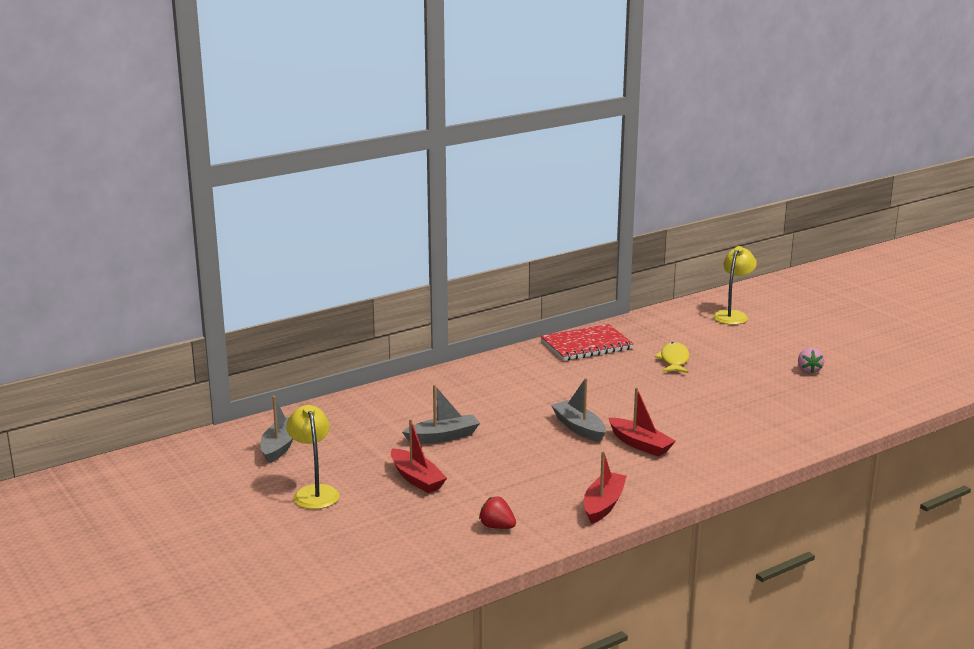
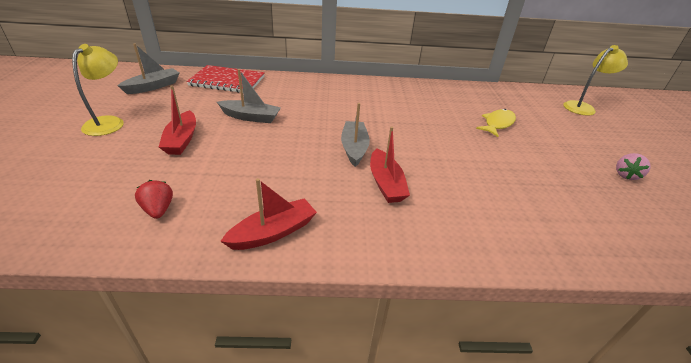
camera: 30 degrees right, 15 degrees up
(586, 345) = (439, 92): red notebook -> red notebook (227, 81)

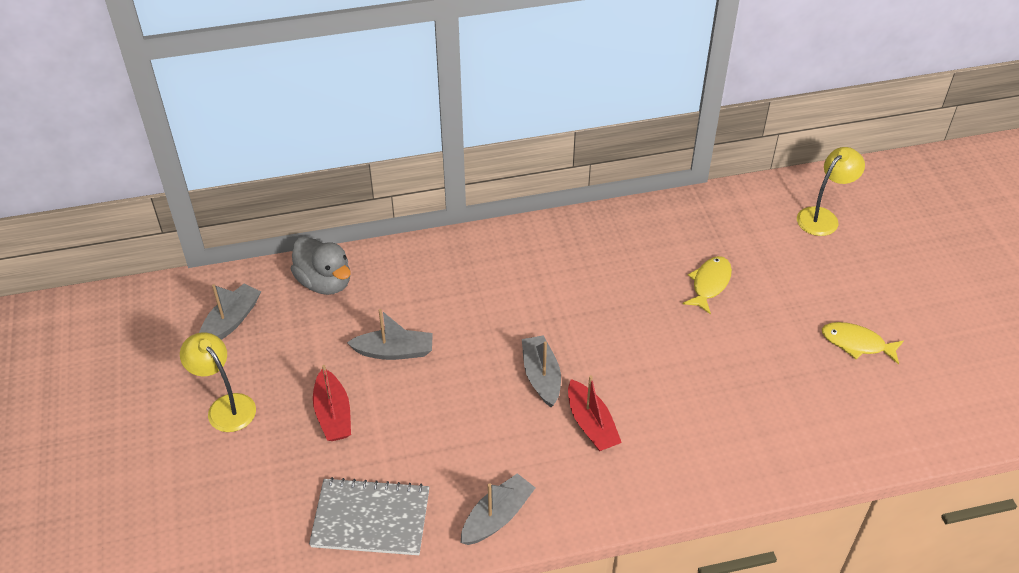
camera: 10 degrees left, 10 degrees up
(109, 122) = (226, 406): yellow lamp -> yellow lamp turned 45 degrees counterclockwise
(158, 210) = (371, 519): red strawberry -> grey notebook
(227, 81) = (325, 282): red notebook -> grey duck
(273, 232) = (497, 517): red boat -> grey boat
(626, 175) = (856, 344): pink strawberry -> yellow fish

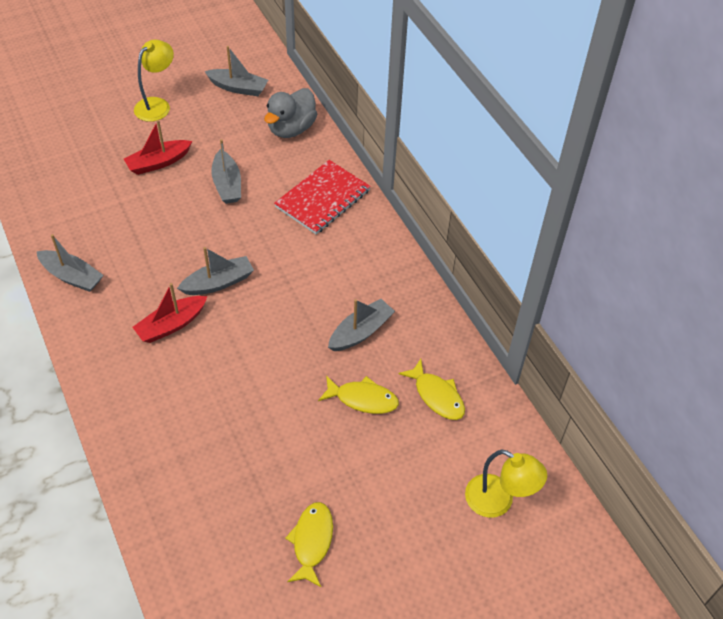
camera: 75 degrees right, 5 degrees up
(371, 519) = (65, 203): grey notebook -> none
(444, 272) = (322, 199): none -> red notebook
(631, 272) = (360, 332): none -> grey boat
(713, 233) = (437, 396): none -> yellow fish

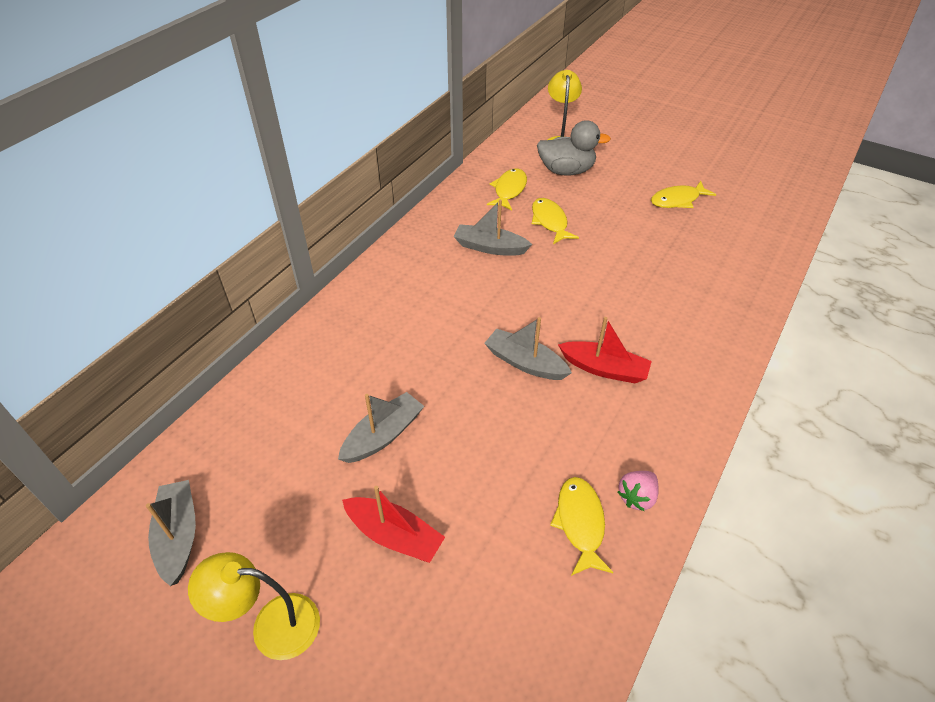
camera: 120 degrees left, 5 degrees down
(72, 276) = (637, 497): grey boat -> pink strawberry
(86, 240) = (580, 523): none -> yellow fish
(291, 129) = (242, 426): grey duck -> grey duck (566, 171)
(322, 199) = (347, 341): red notebook -> none

